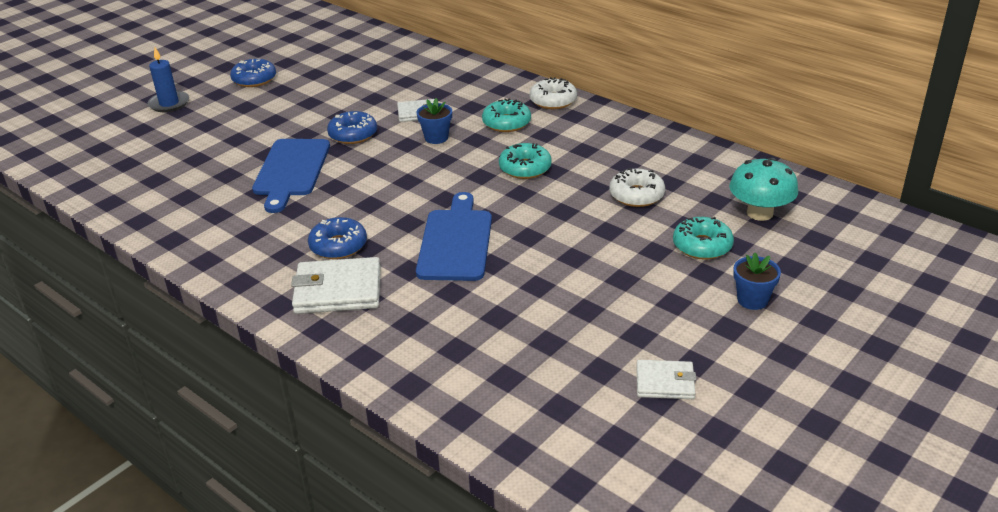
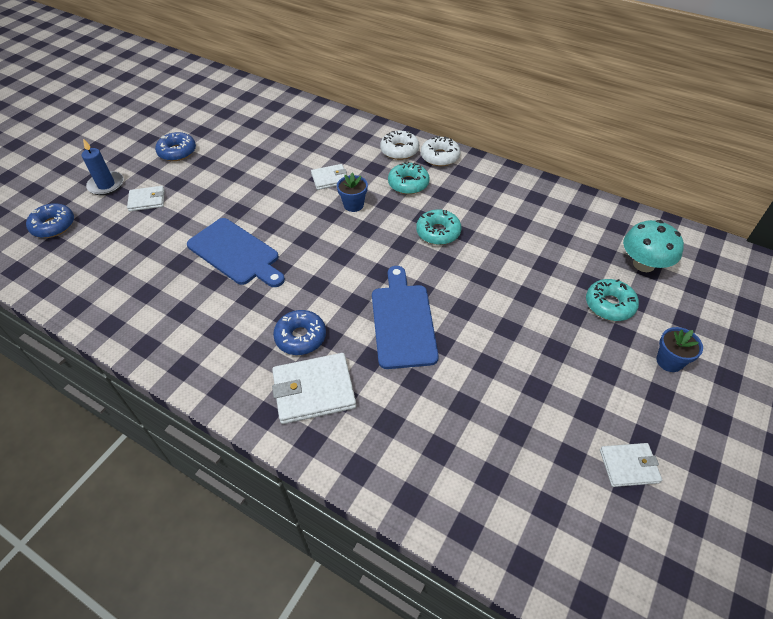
camera: 10 degrees left, 15 degrees up
(209, 119) = (147, 200): none -> white wallet
(291, 171) = (236, 253): blue cutting board -> blue cutting board turned 45 degrees counterclockwise
(353, 134) = (280, 207): blue donut -> blue donut (53, 226)
(636, 195) = (539, 254): white donut -> white donut (399, 150)

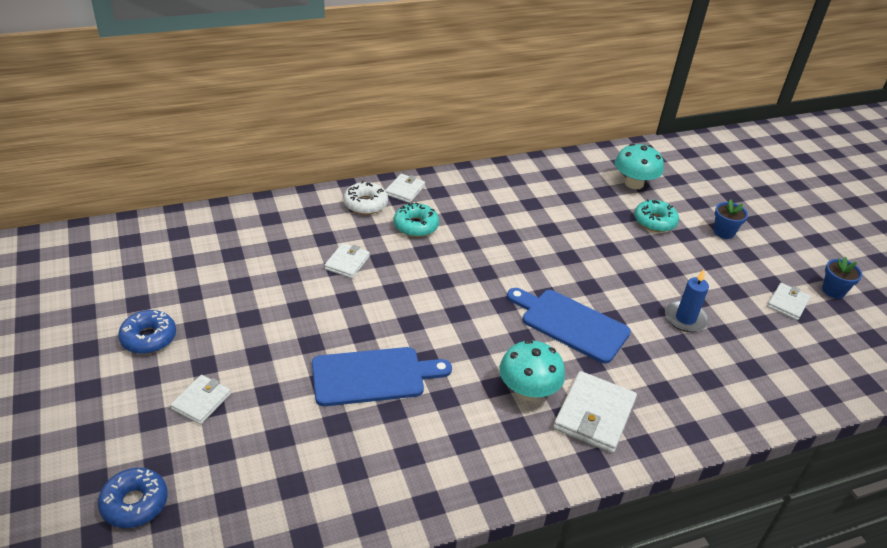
camera: 55 degrees left, 10 degrees down
(106, 185) = (123, 423): blue candle -> blue candle (685, 318)
(300, 337) = (528, 391): blue donut -> turquoise mushroom
(353, 205) = (402, 270): blue flower pot -> blue flower pot (833, 291)
(438, 232) = (494, 247): turquoise donut -> none
(440, 157) = (405, 190): white donut -> white wallet

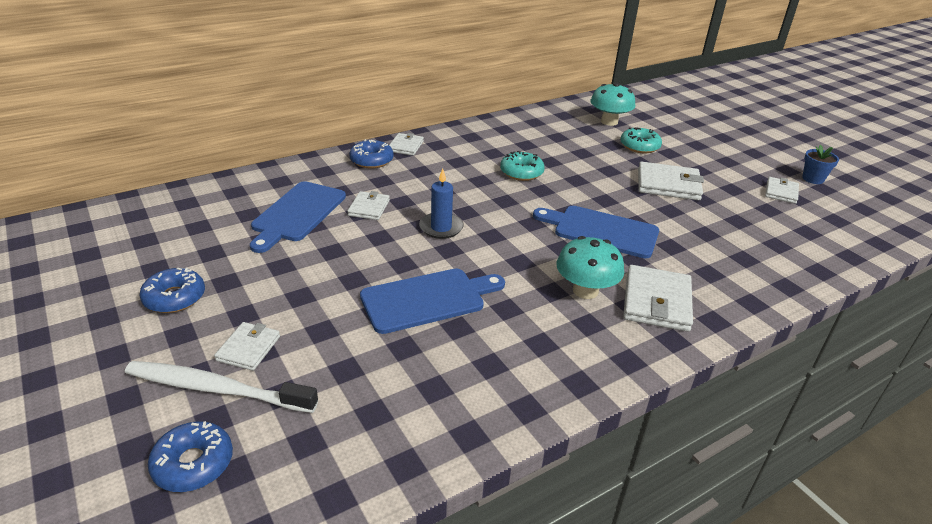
camera: 10 degrees left, 5 degrees down
(166, 437) = (216, 389): none -> white toothbrush
(277, 260) = (297, 214): none -> blue cutting board
(365, 204) = (371, 160): white donut -> blue donut
(416, 226) = (426, 172): turquoise donut -> turquoise donut (521, 172)
(665, 276) = (668, 185): none -> white wallet
(685, 318) = (701, 214): blue candle -> blue candle (441, 228)
(724, 232) = (701, 148): blue flower pot -> none

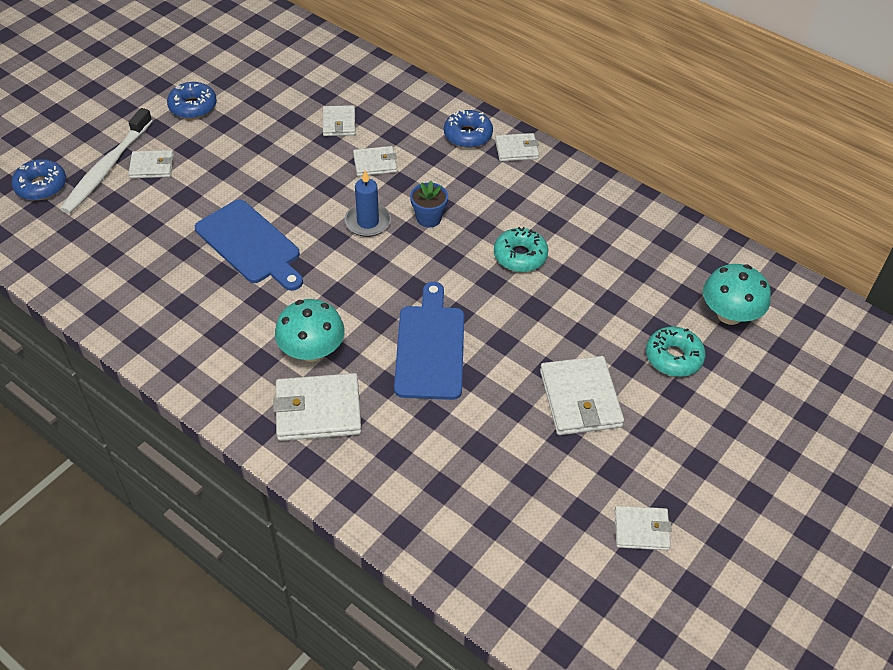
camera: 70 degrees right, 15 degrees up
(216, 389) = (107, 168): white toothbrush -> white toothbrush turned 150 degrees counterclockwise
(297, 214) = (339, 123): blue cutting board -> white wallet
(813, 179) = (714, 574): blue flower pot -> blue flower pot (429, 218)

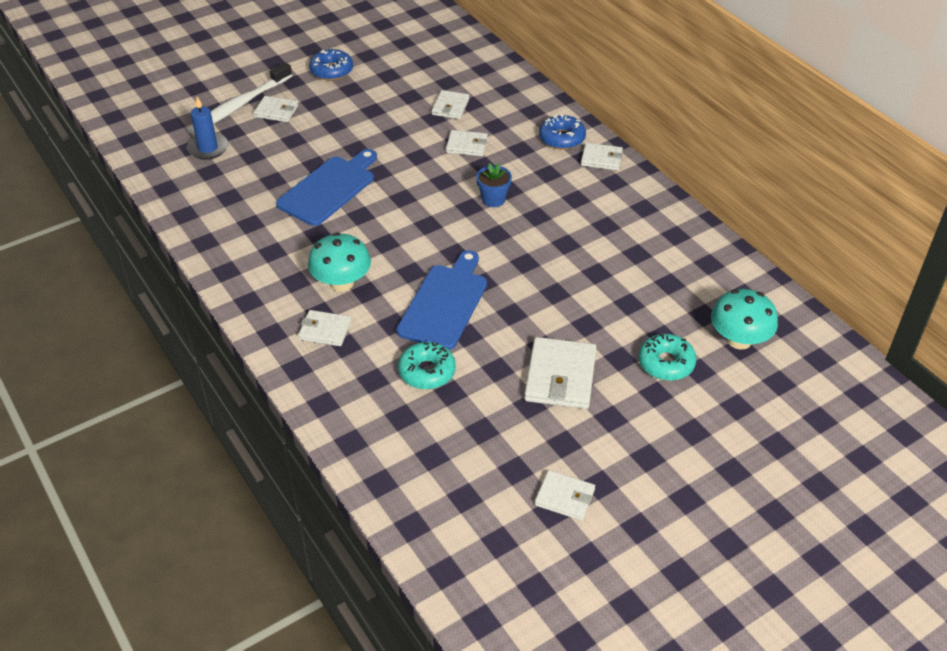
camera: 20 degrees right, 5 degrees down
(41, 186) = (181, 109): blue donut -> none
(250, 244) = (329, 188): blue cutting board -> blue cutting board turned 120 degrees counterclockwise
(318, 410) = (325, 330): white wallet -> white wallet, size x0.59
(368, 222) = (438, 191): blue candle -> blue candle (208, 148)
(520, 256) = (562, 247): turquoise donut -> turquoise donut (427, 372)

